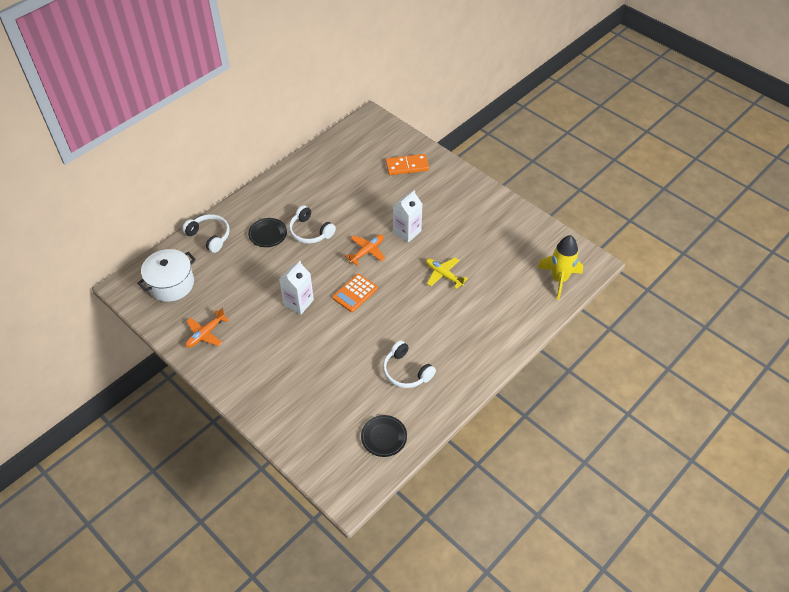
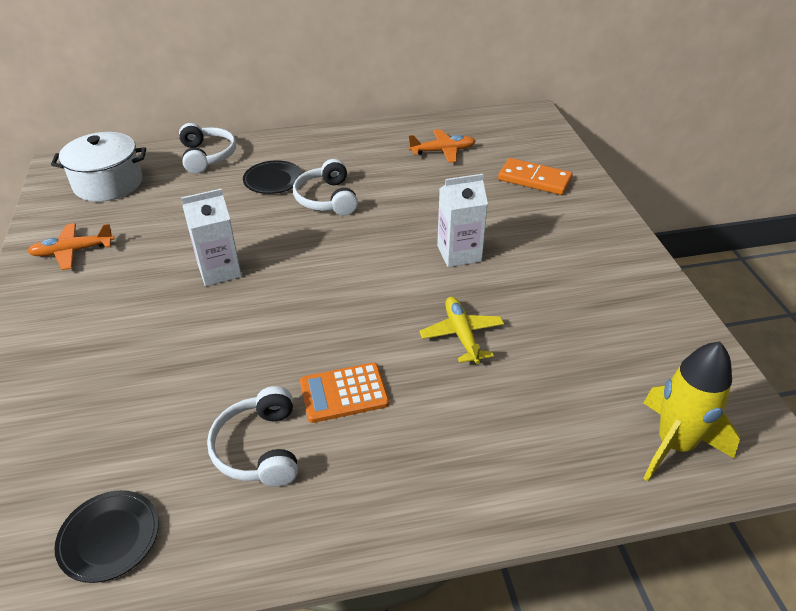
camera: 35 degrees right, 10 degrees down
(355, 293) = (304, 295): orange calculator -> orange calculator (344, 393)
(367, 251) = (376, 252): orange plane -> orange plane (442, 151)

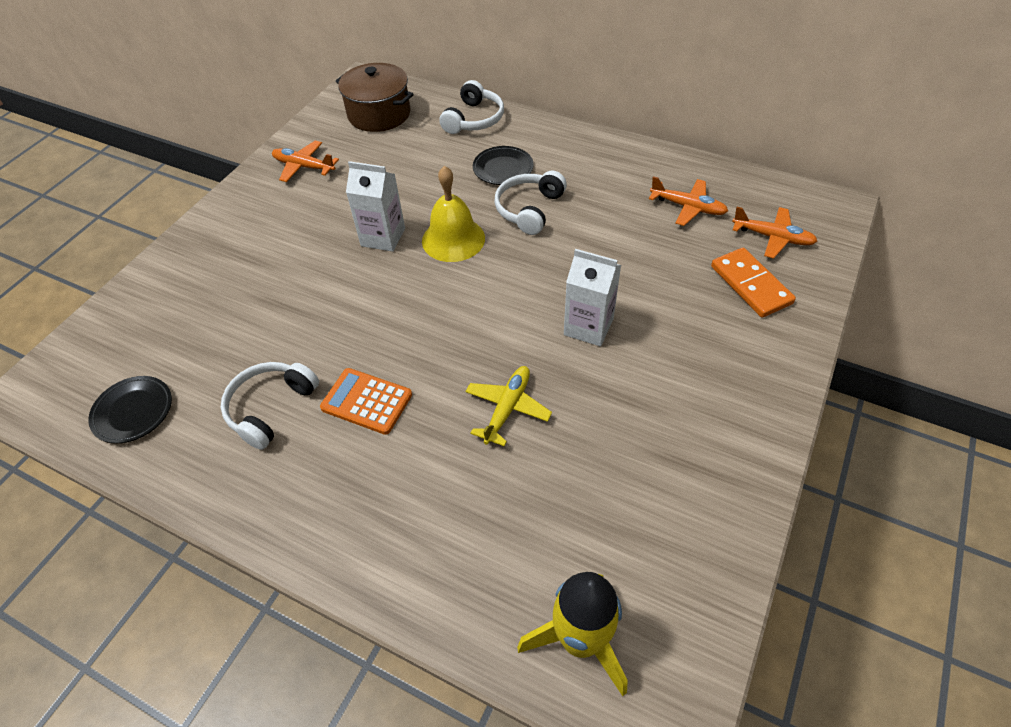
camera: 40 degrees right, 10 degrees up
(108, 183) = (379, 114): white pot -> brown pot
(286, 245) = (453, 239): none -> yellow bell
(516, 147) = (772, 237): none -> orange plane

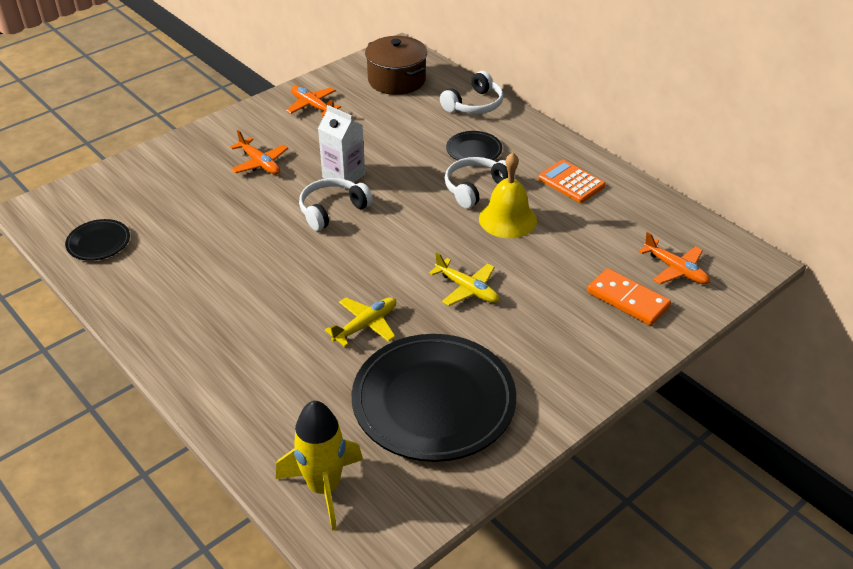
camera: 20 degrees right, 10 degrees down
(270, 408) = (193, 270): white headphones -> white headphones (332, 210)
(366, 401) = (264, 287): orange calculator -> orange calculator (571, 182)
(453, 239) = (398, 193): yellow bell -> yellow bell (507, 219)
(588, 327) = (467, 289): white carton -> yellow plane
(635, 477) = (433, 402): none -> black plate
(687, 207) = (615, 224): orange plane -> orange plane (260, 163)
(750, 285) = (627, 300): orange domino -> orange domino turned 45 degrees counterclockwise

